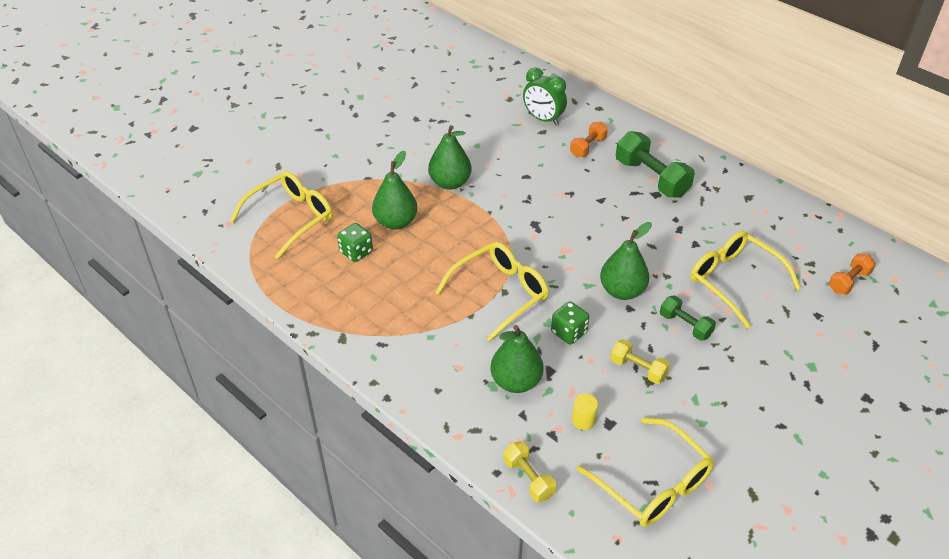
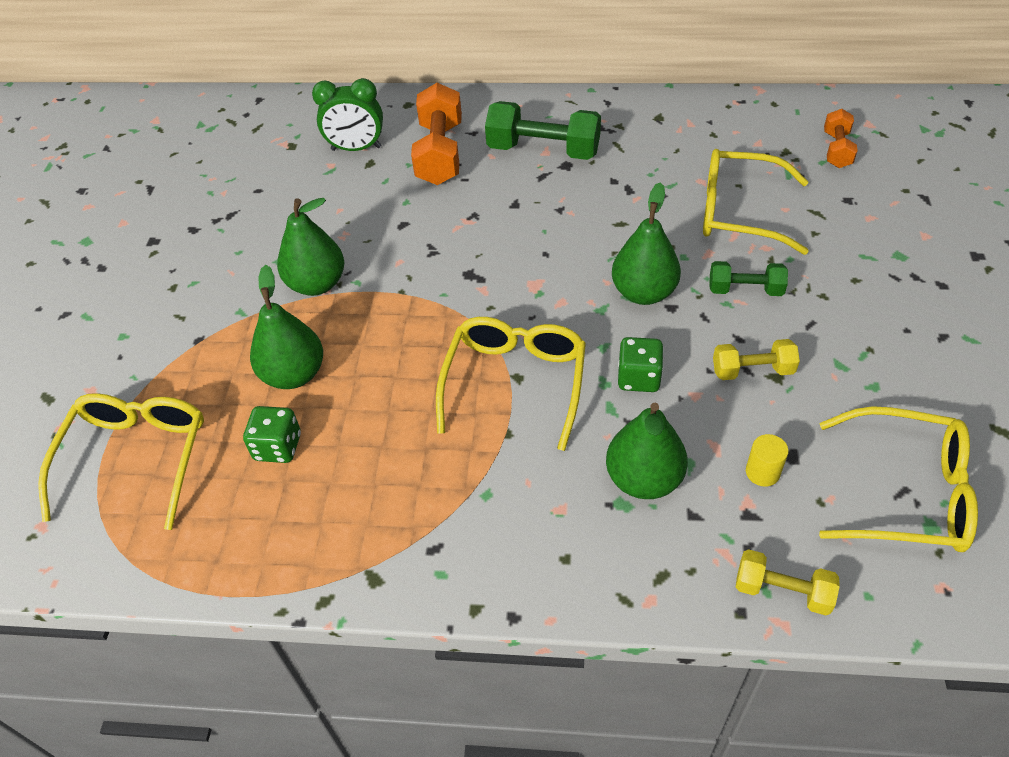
camera: 35 degrees left, 5 degrees up
(588, 147) = (440, 153): orange dumbbell -> orange dumbbell, size x1.76

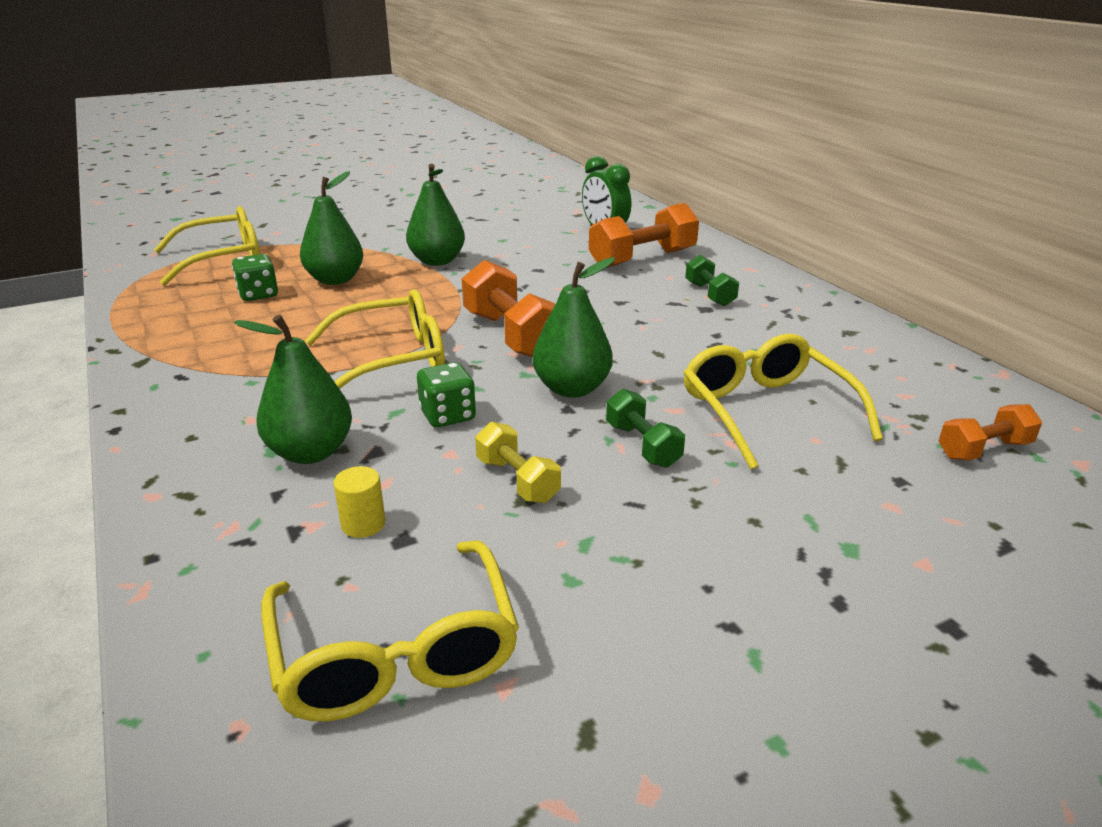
camera: 55 degrees right, 20 degrees down
(527, 292) = (511, 335): none -> orange dumbbell
(543, 150) = (709, 294): green dumbbell -> green dumbbell, size x0.57
(782, 591) = (189, 580): yellow dumbbell -> none

